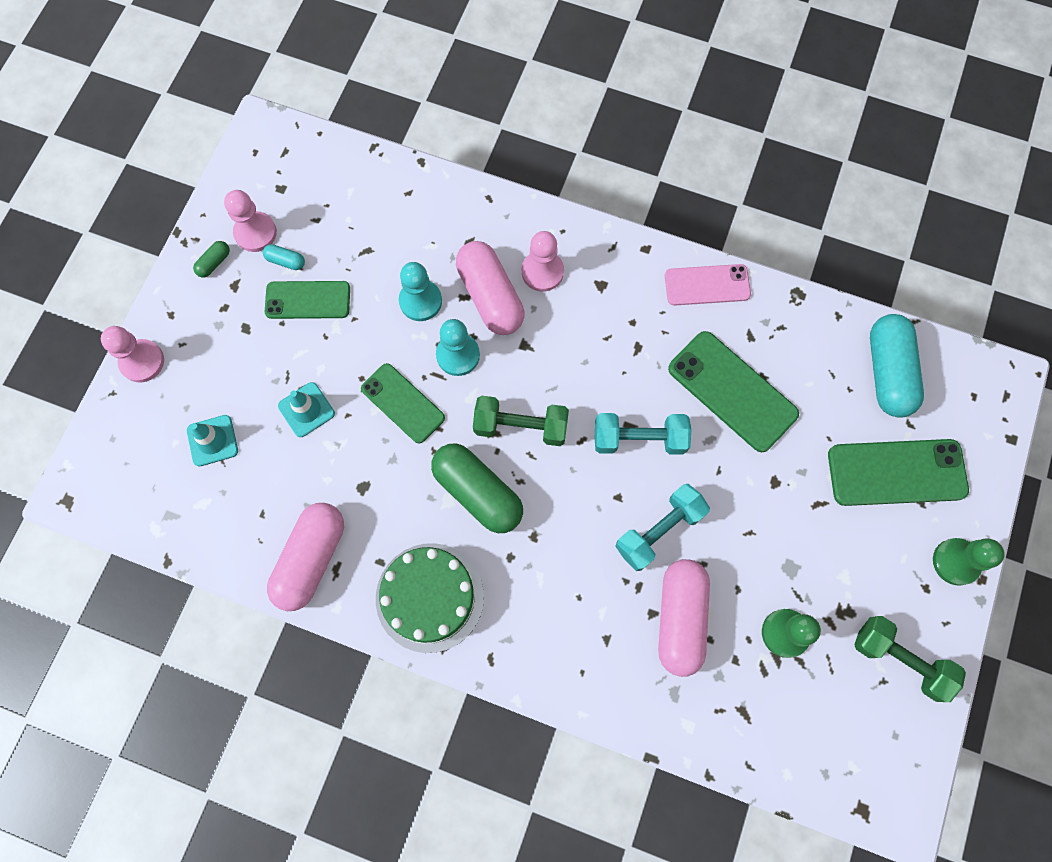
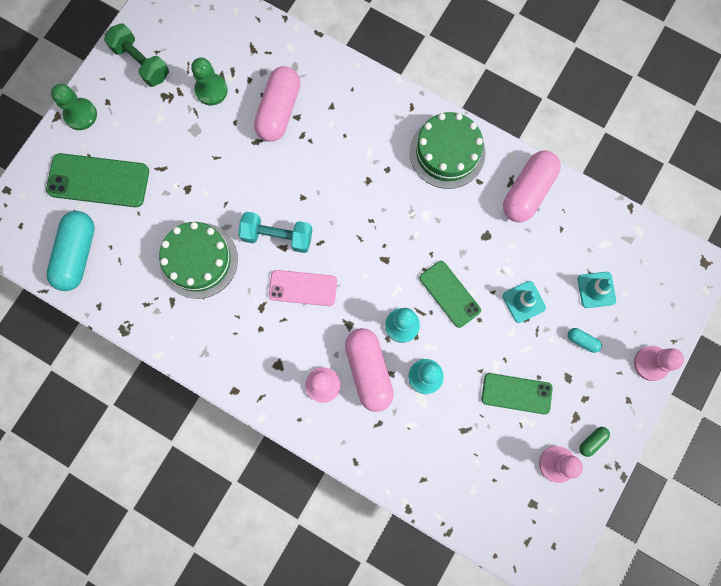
camera: 170 degrees left, 5 degrees up
(286, 261) = (532, 432): turquoise capsule -> turquoise capsule (582, 341)
(478, 492) = (403, 218): green capsule -> none
(521, 426) = (363, 261): green dumbbell -> none
(659, 530) = (279, 169): turquoise dumbbell -> none
(707, 285) = (193, 350): pink phone -> pink phone (303, 288)
(732, 391) = (198, 260): green phone -> green cake

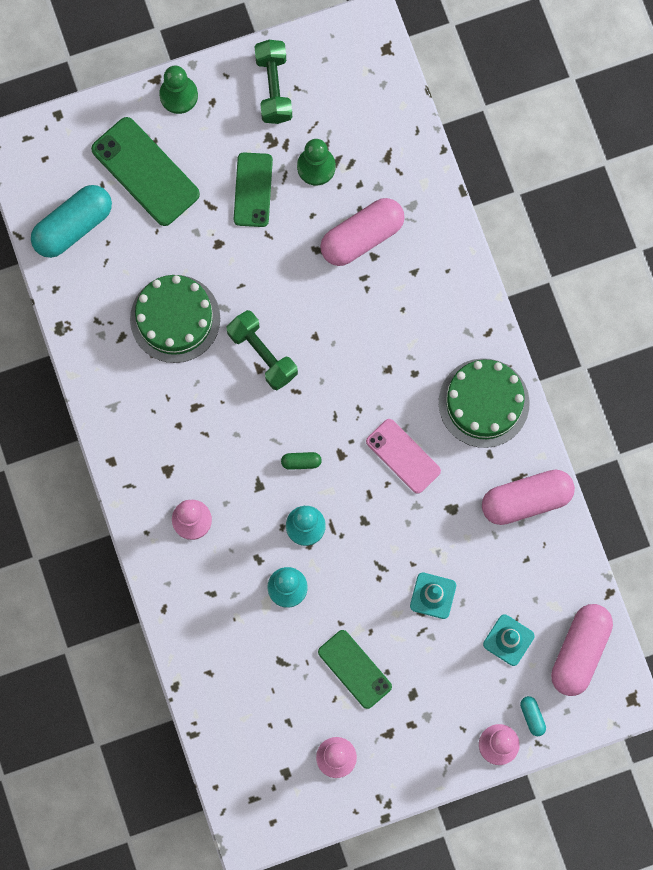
camera: 40 degrees right, 0 degrees up
(277, 236) = (262, 354): turquoise dumbbell -> green dumbbell
(303, 288) = (246, 420): pink phone -> pink phone (403, 456)
(369, 371) = (242, 541): pink capsule -> pink capsule (580, 651)
(449, 294) = (372, 533): green phone -> green phone (253, 190)
(582, 341) = (454, 673): turquoise capsule -> turquoise capsule (532, 716)
(592, 441) = (384, 765): green capsule -> green capsule (301, 462)

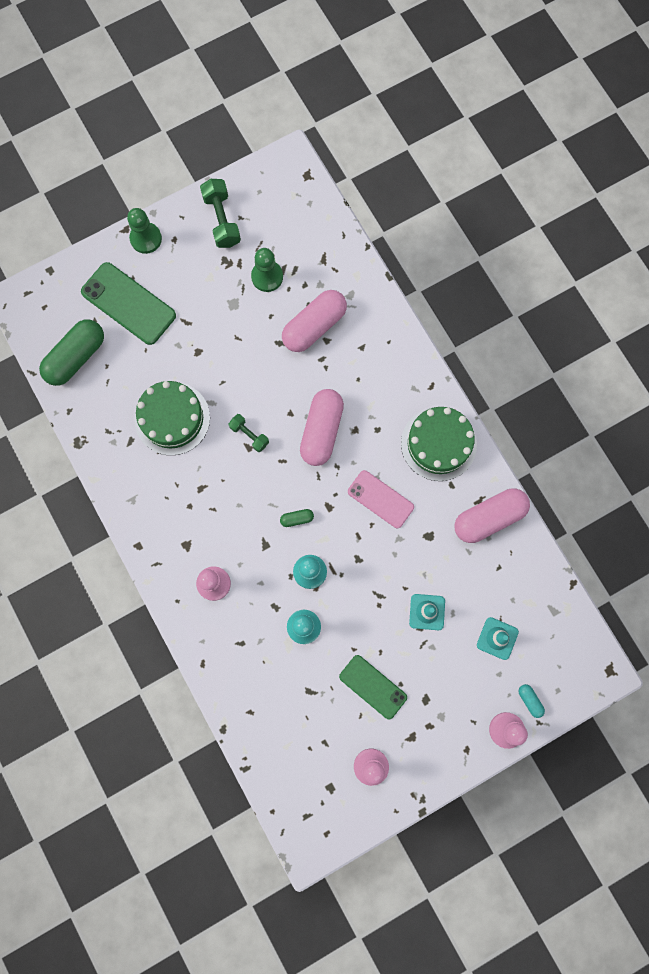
camera: 10 degrees left, 0 degrees up
(73, 226) = (76, 357): turquoise capsule -> green capsule
(253, 190) = (219, 303): green phone -> none
(262, 354) = (249, 435): green dumbbell -> green dumbbell, size x0.62
(580, 651) = (558, 637): pink capsule -> pink capsule (322, 431)

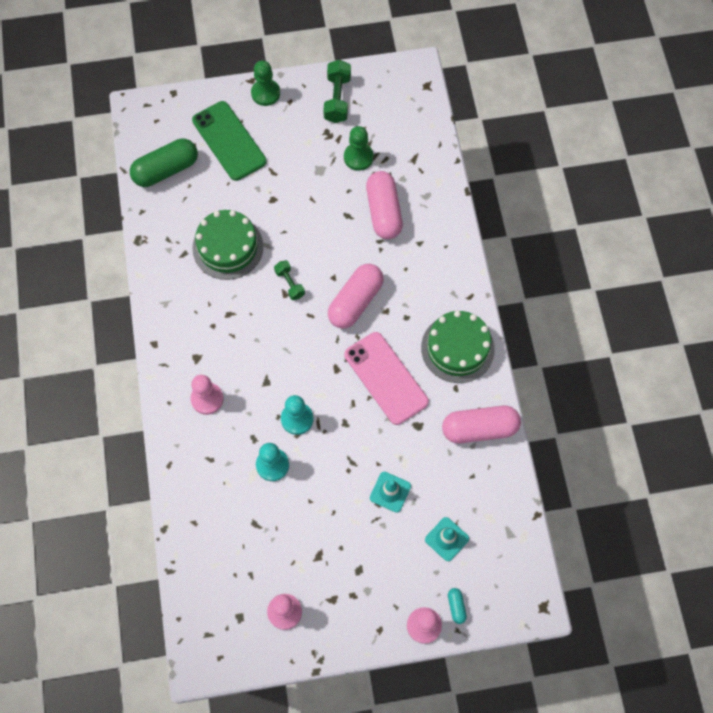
camera: 20 degrees right, 10 degrees down
(297, 519) = (303, 369): green capsule -> none
(314, 326) = (384, 212): pink capsule -> pink capsule turned 75 degrees counterclockwise
(373, 686) = (314, 540): green phone -> none
(380, 499) = (386, 378): pink phone -> pink phone, size x1.51

